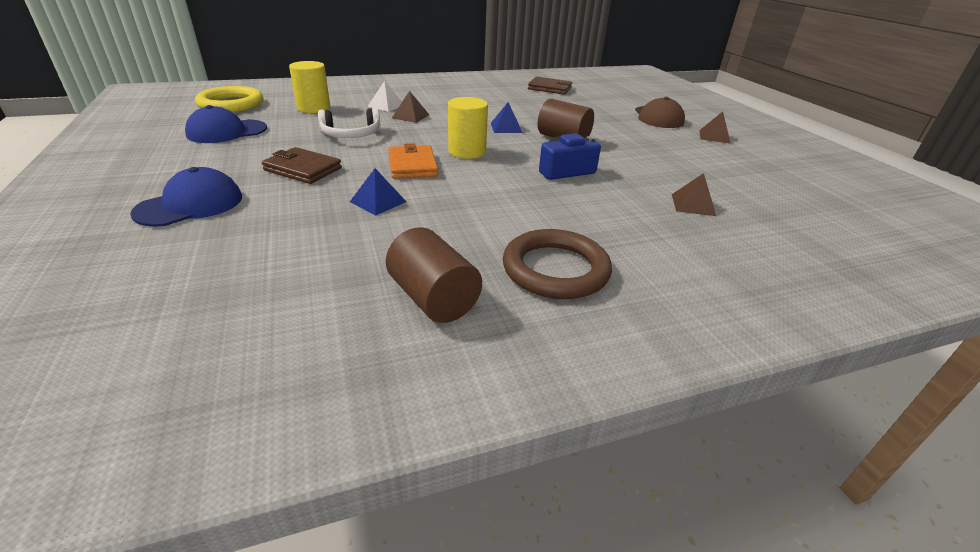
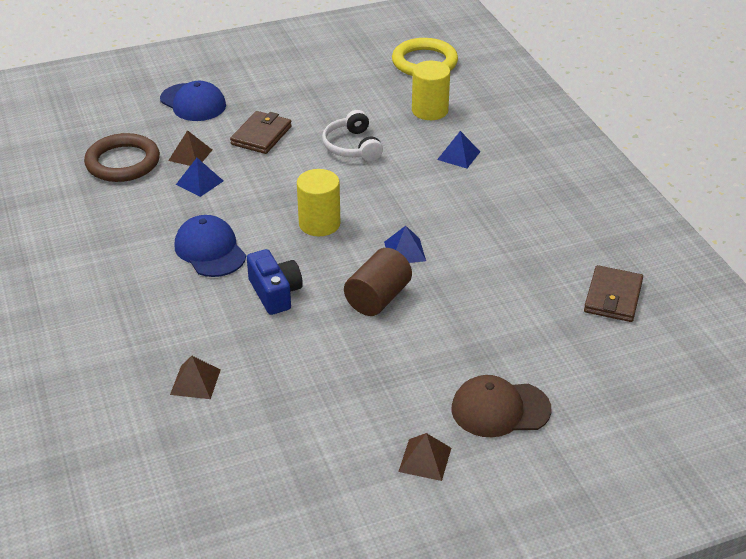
camera: 90 degrees right, 5 degrees up
(227, 131) = (343, 80): blue cap -> blue cap (210, 250)
(386, 105) = (458, 155): white pyramid -> blue pyramid
(410, 116) = (424, 177): brown pyramid -> brown pyramid (190, 155)
(412, 165) = (277, 192): orange wallet -> none
(433, 298) = (60, 221): brown cylinder -> none
(555, 269) = (87, 277): brown ring -> brown ring (123, 162)

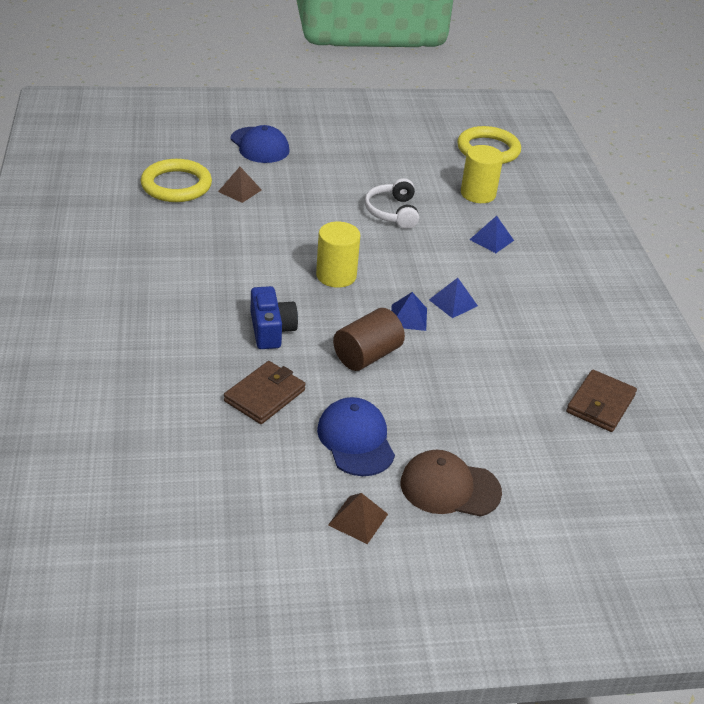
camera: 10 degrees right, 0 degrees up
(123, 162) = (176, 185): brown ring -> yellow ring
(195, 382) = (166, 395): brown pyramid -> none
(199, 182) = (239, 216): blue pyramid -> blue pyramid (453, 303)
(210, 250) = (225, 278): blue cap -> blue cap (356, 440)
(261, 135) = (311, 186): brown wallet -> brown wallet (265, 395)

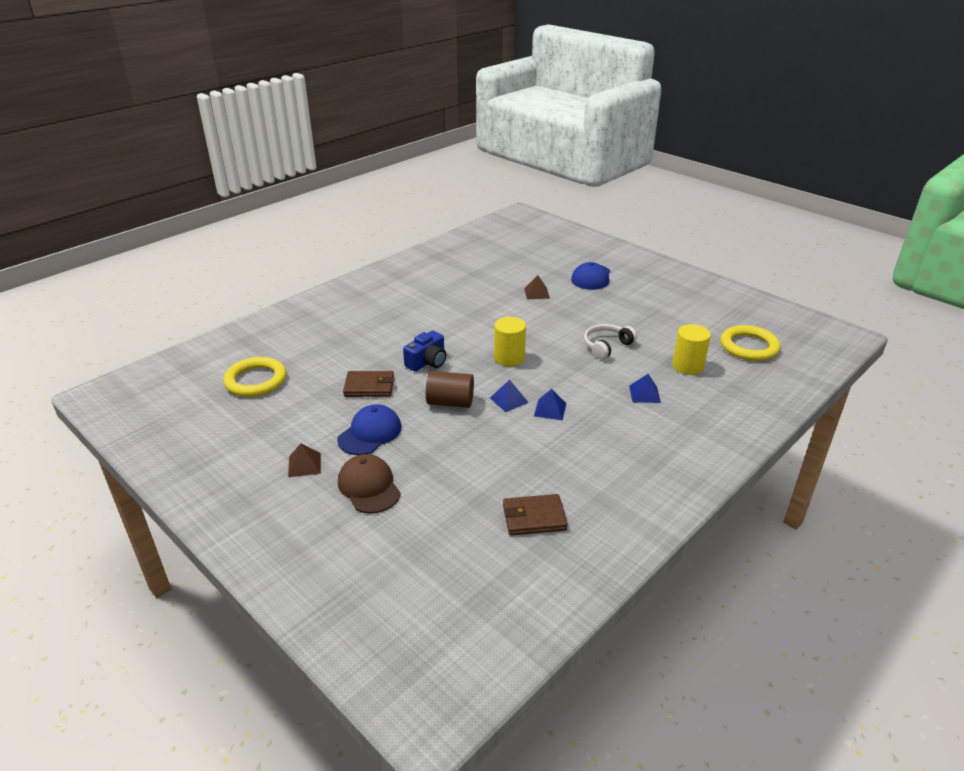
camera: 55 degrees right, 5 degrees down
(176, 185) = (508, 275): yellow ring -> yellow ring (256, 380)

